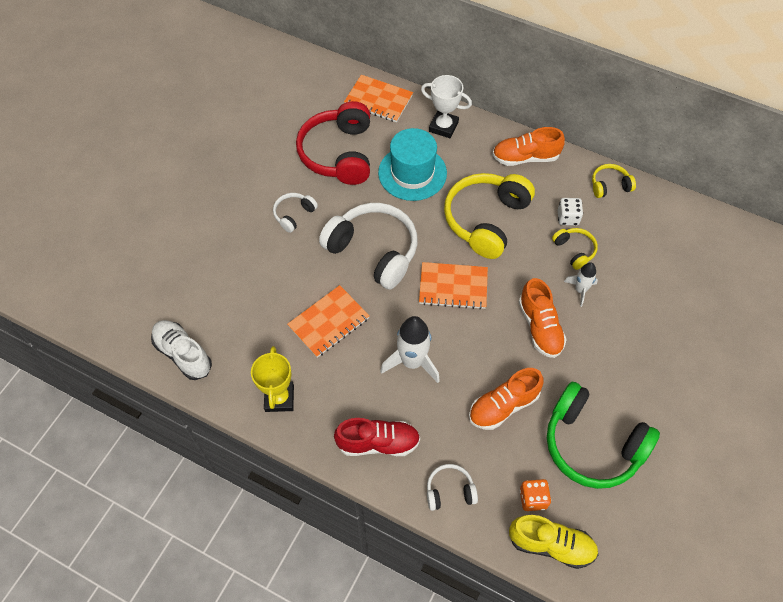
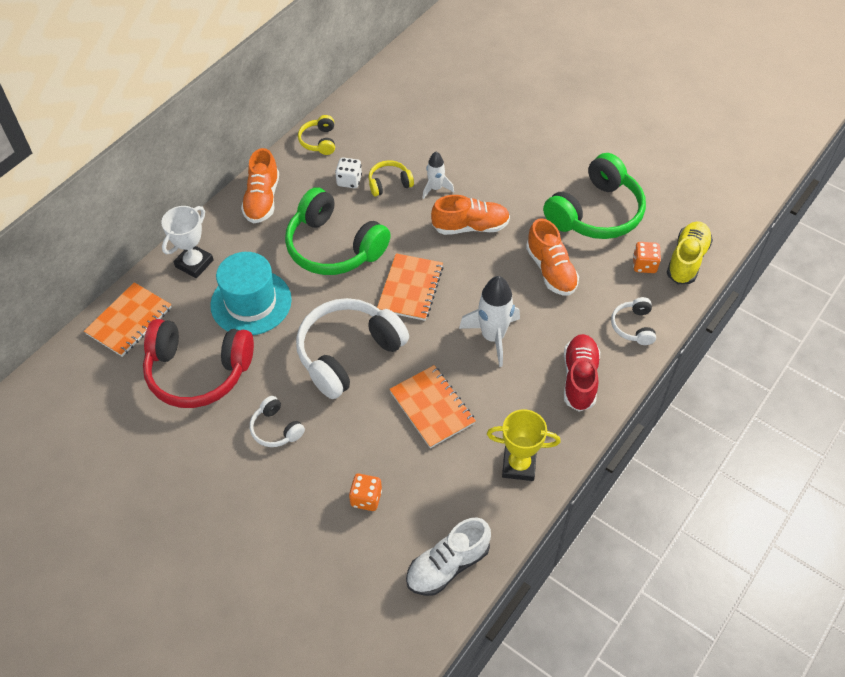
camera: 80 degrees left, 5 degrees down
(238, 287) = (366, 498): none -> orange dice
(486, 220) = (334, 247): yellow headphones -> green headphones

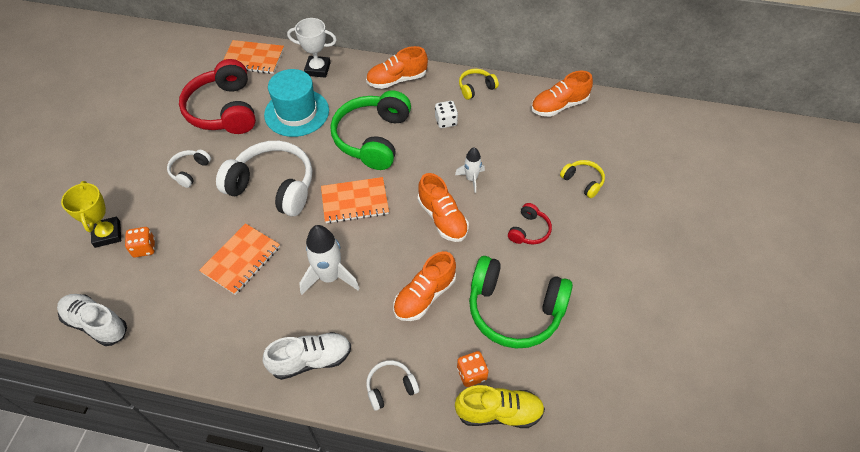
camera: 65 degrees right, 0 degrees up
(385, 91) = (559, 106): none -> orange shoe
(389, 183) = (458, 147): yellow headphones -> yellow headphones (583, 181)
(518, 170) = (529, 230): none -> red headphones
(519, 465) = (203, 342): yellow trophy -> yellow trophy (107, 234)
(579, 379) = (311, 360): red shoe -> white shoe

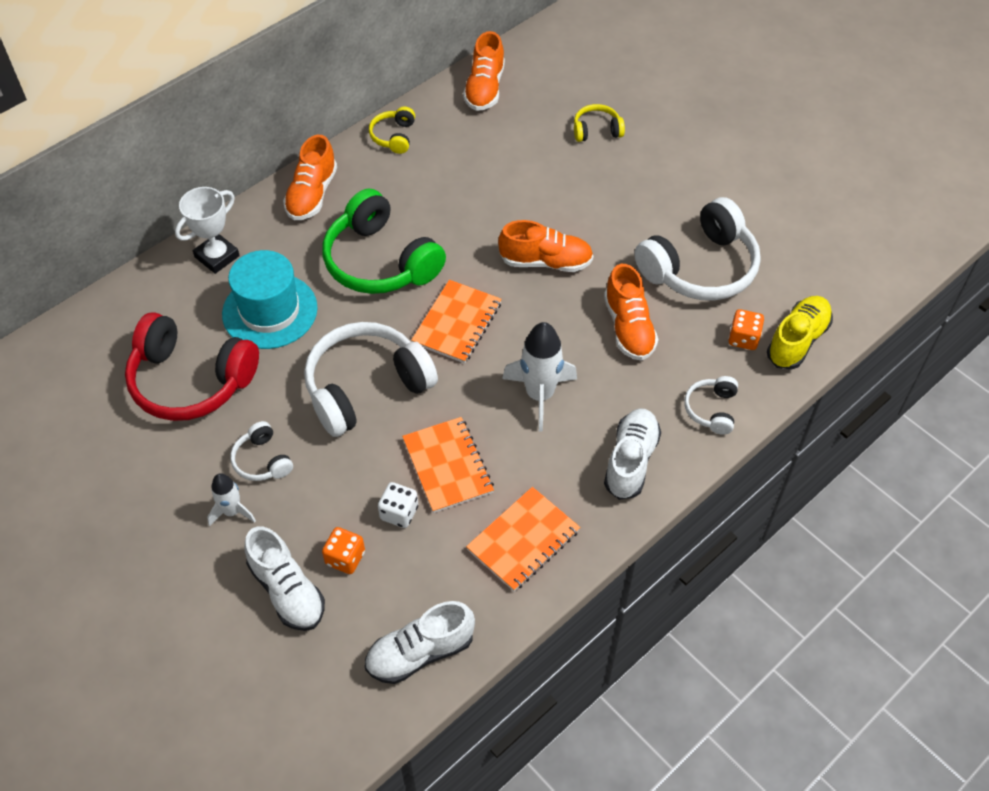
camera: 55 degrees left, 0 degrees up
(107, 234) = (287, 590): yellow trophy -> white shoe
(253, 58) = (128, 310): orange notebook -> orange notebook (523, 540)
(446, 121) = (417, 187): white dice -> white dice (399, 513)
(471, 179) = (516, 211): white rocket -> white rocket (232, 511)
(514, 310) = (700, 268): green headphones -> white headphones
(529, 230) = (619, 204): red headphones -> none

